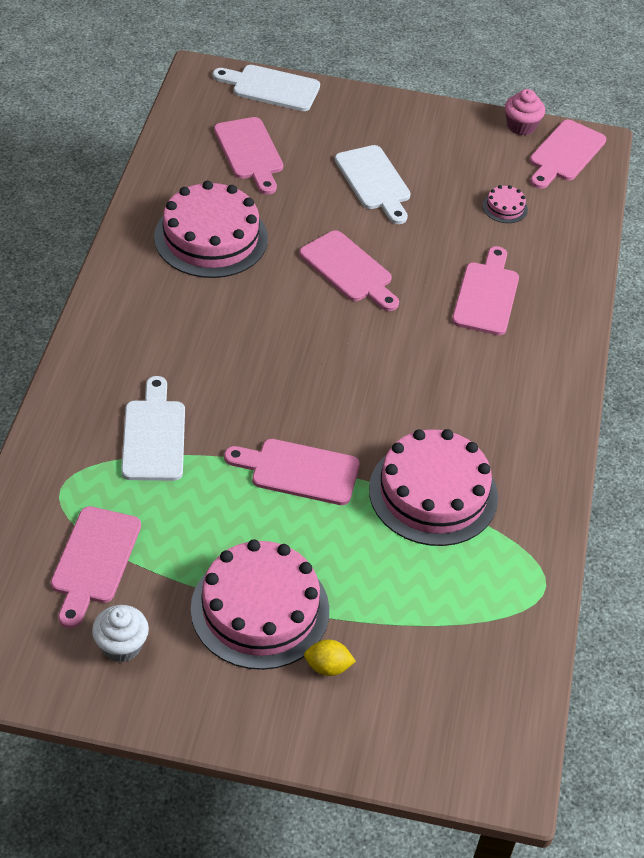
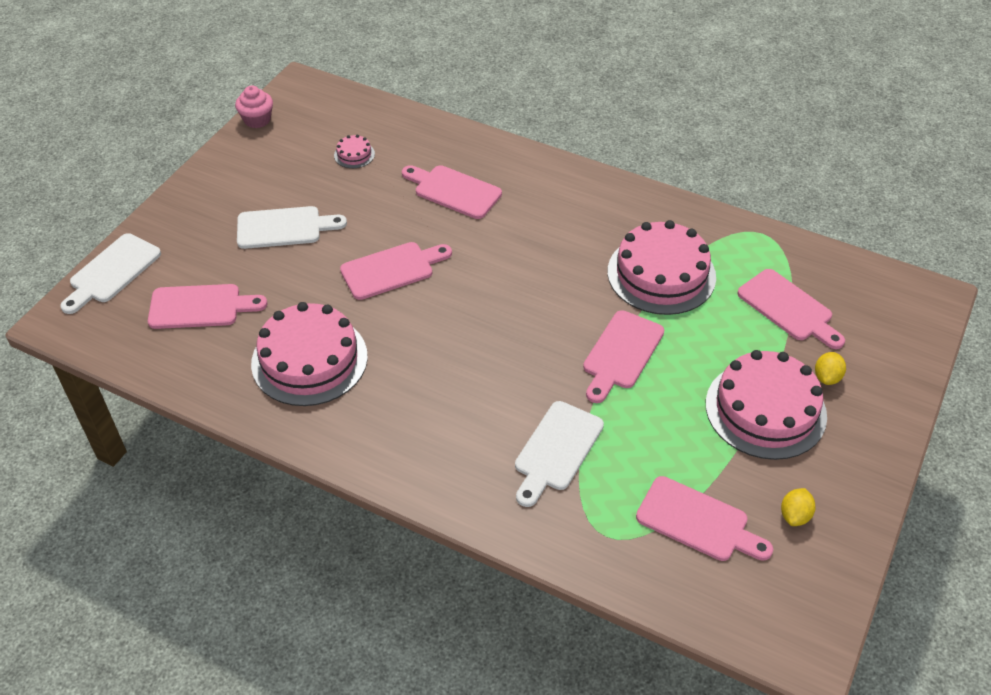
camera: 70 degrees left, 0 degrees up
(121, 645) = (794, 515): white cupcake -> yellow lemon
(154, 435) = (556, 450): white cutting board -> white cutting board turned 75 degrees counterclockwise
(565, 154) = (305, 104): pink cutting board -> pink cutting board (788, 308)

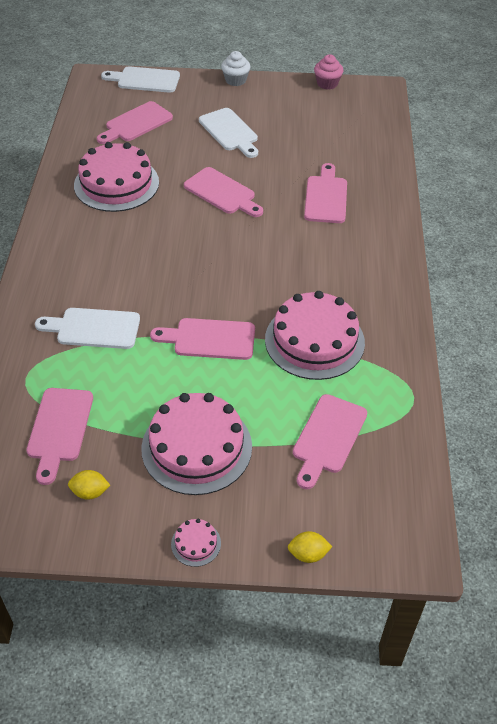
camera: 65 degrees right, 0 degrees up
(186, 190) = (235, 80): none -> white cupcake
(200, 307) = (136, 123): pink cutting board -> pink cutting board turned 75 degrees clockwise
(354, 154) = (327, 137): pink cake -> pink cake (196, 543)
(827, 377) = (258, 484): yellow lemon -> yellow lemon (308, 554)

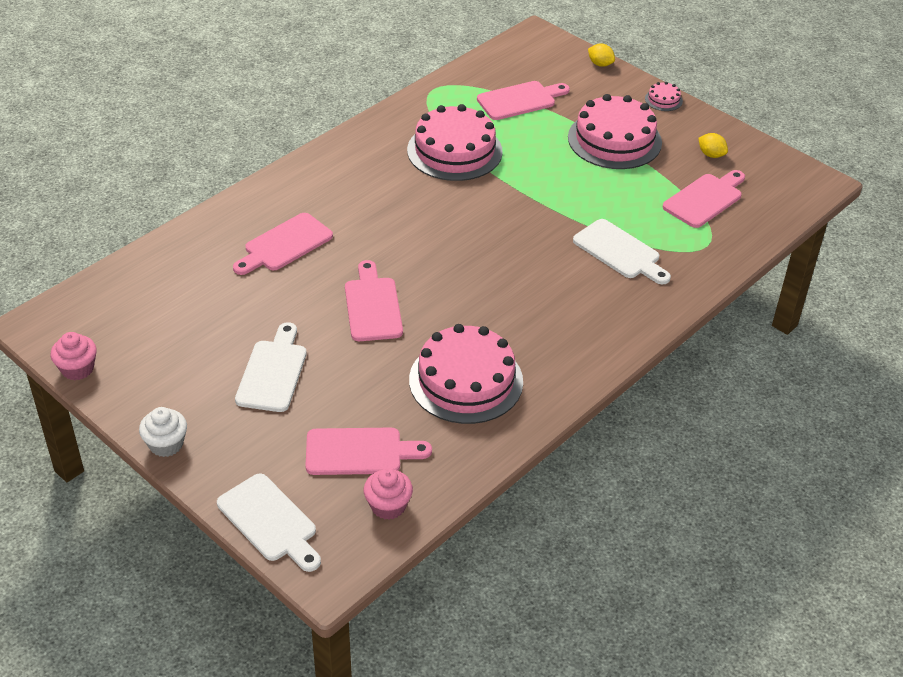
camera: 140 degrees left, 5 degrees down
(94, 111) = (388, 506): none -> pink cupcake
(209, 339) = (533, 194): pink cutting board -> none

